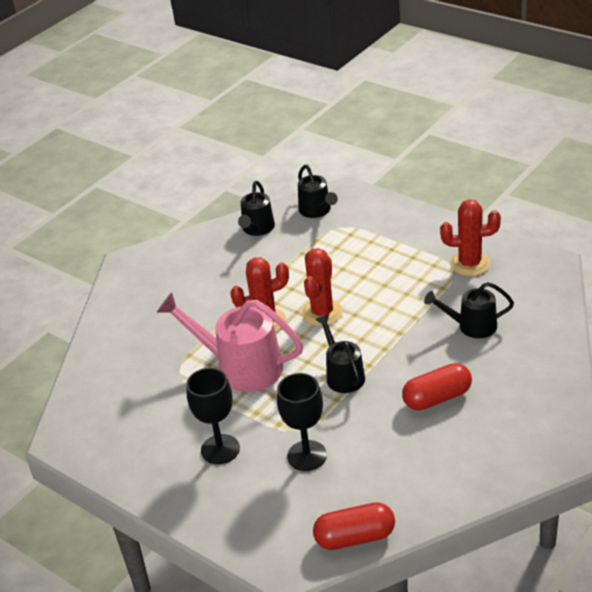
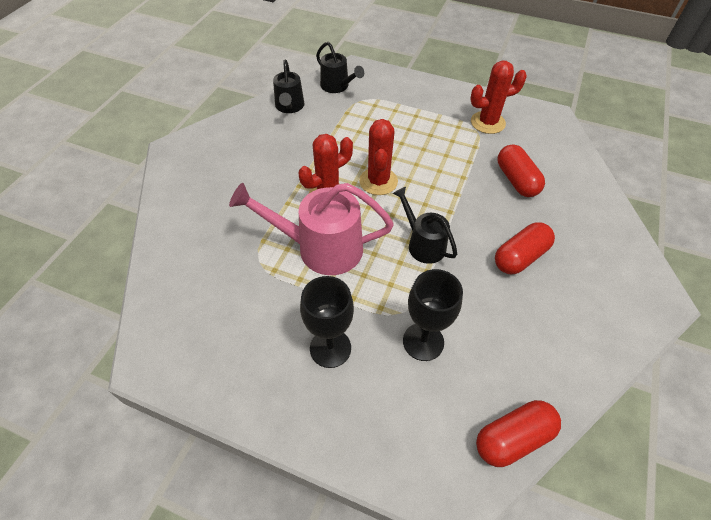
camera: 20 degrees left, 15 degrees up
(471, 326) = (516, 180): black watering can -> red capsule

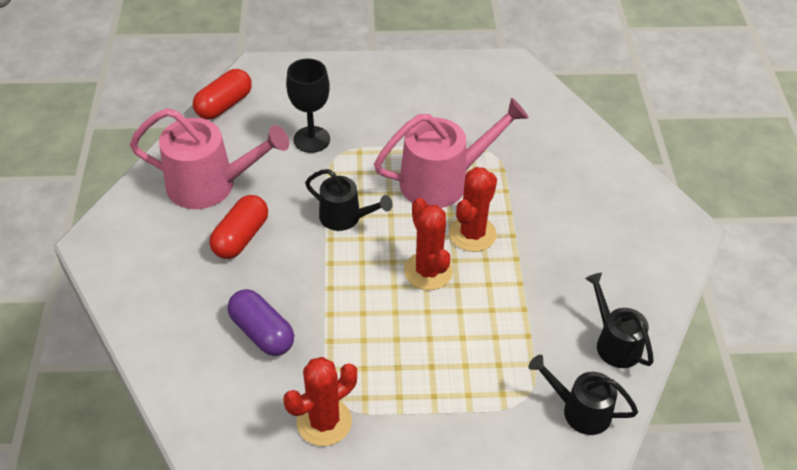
camera: 155 degrees right, 5 degrees down
(330, 348) = (384, 113): black goblet -> none
(516, 180) = (262, 332): red capsule -> purple capsule
(541, 322) = (211, 185): none -> pink watering can

